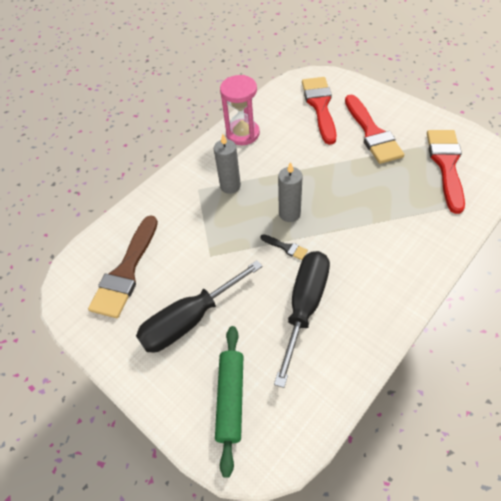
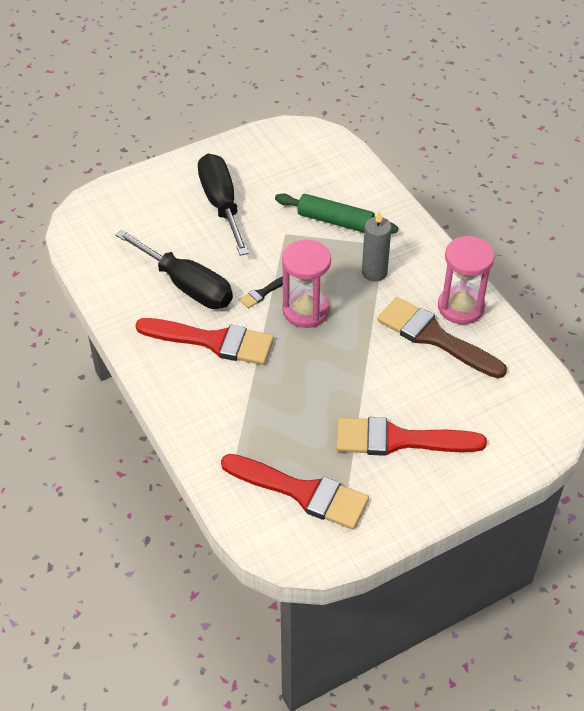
camera: 105 degrees right, 5 degrees down
(126, 271) = (300, 172): brown brush -> brown brush (434, 337)
(230, 399) = (133, 213): green rolling pin -> green rolling pin (335, 221)
(289, 213) = (305, 310): grey candle -> pink hourglass
(320, 106) = (481, 404): red brush -> red brush (213, 341)

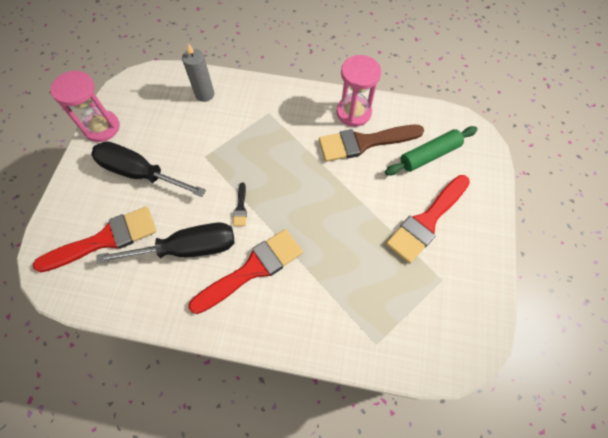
camera: 50 degrees left, 15 degrees up
(302, 492) = (425, 310): red brush -> red brush (105, 240)
(305, 310) = (279, 194): pink hourglass -> pink hourglass (102, 127)
(335, 221) = (224, 122): green rolling pin -> green rolling pin (429, 155)
(374, 272) = (285, 134): grey candle -> grey candle (204, 94)

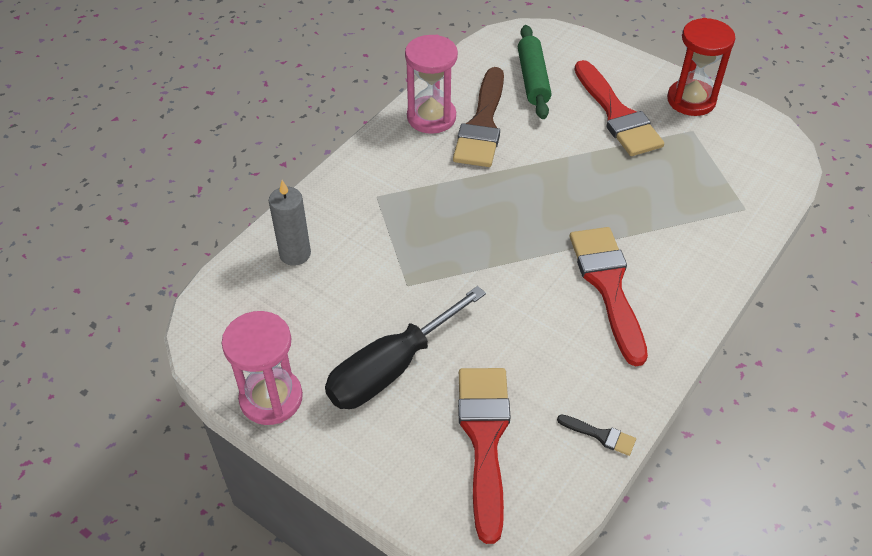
camera: 65 degrees left, 15 degrees down
(187, 248) = (547, 344): black screwdriver -> none
(240, 207) = (512, 271): black brush -> black brush (600, 435)
(477, 269) = (691, 100): none -> red hourglass

